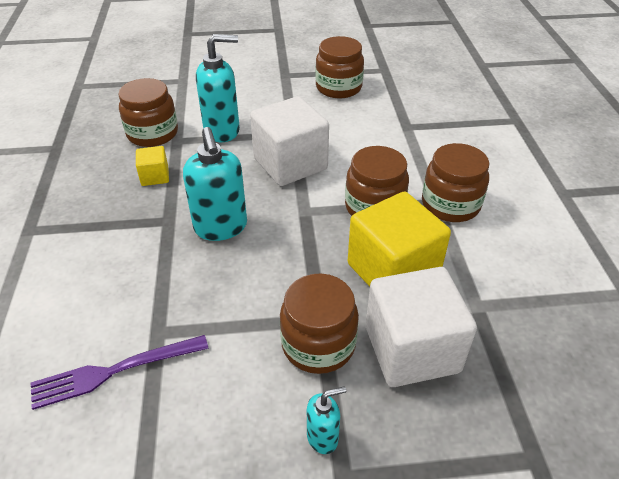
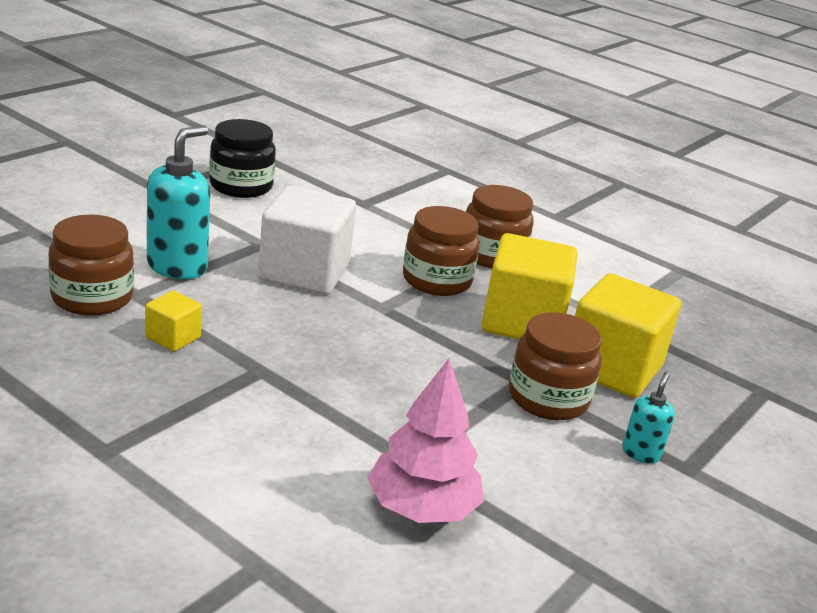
camera: 50 degrees left, 15 degrees down
(114, 371) = (422, 508): purple fork -> pink tree
(221, 227) = (326, 353): turquoise soap dispenser -> none
(338, 87) = (241, 186): brown jar -> black jar
(411, 349) = (612, 368): white cube -> yellow cube

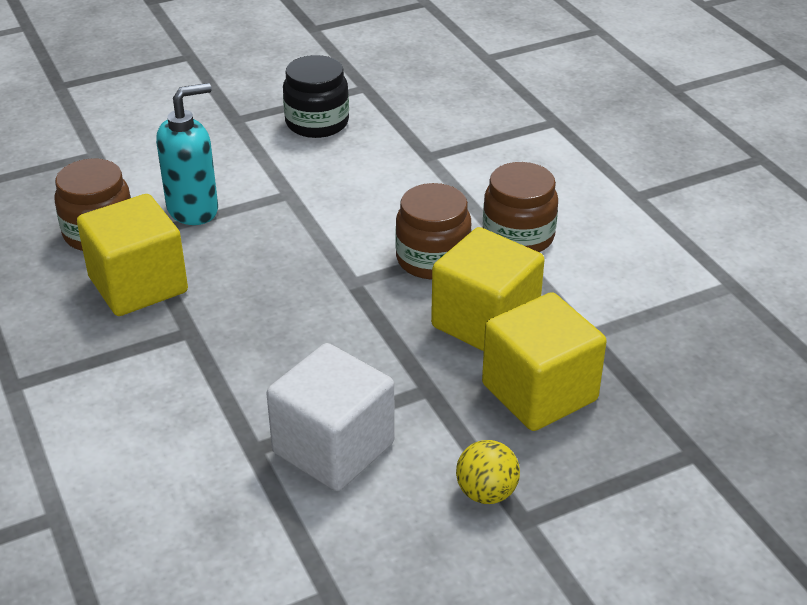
camera: 30 degrees right, 10 degrees up
(173, 338) = (138, 285): yellow cube -> yellow cube, size x2.12
(304, 272) = (305, 232): white cube -> white cube (333, 448)
(422, 508) = (227, 498): pink tree -> none
(548, 398) = (439, 413): brown jar -> none
(641, 453) = (486, 493): turquoise soap dispenser -> yellow ball

